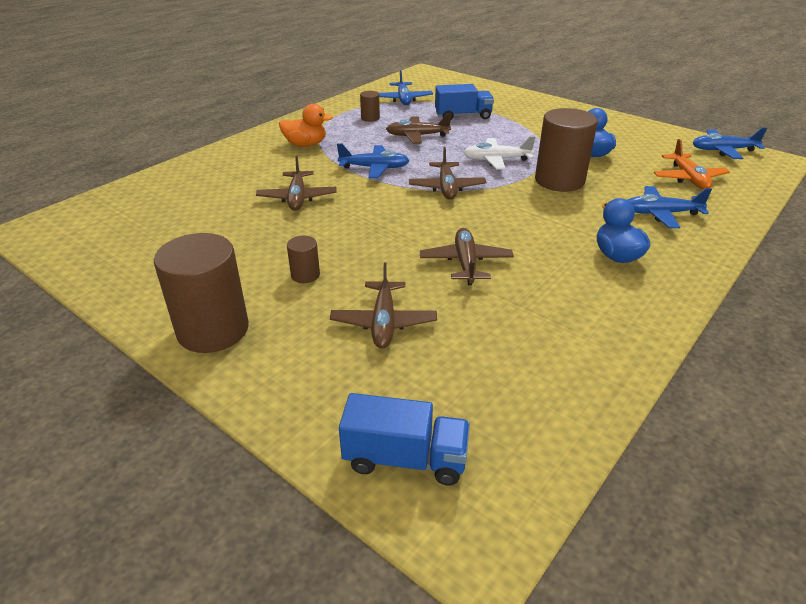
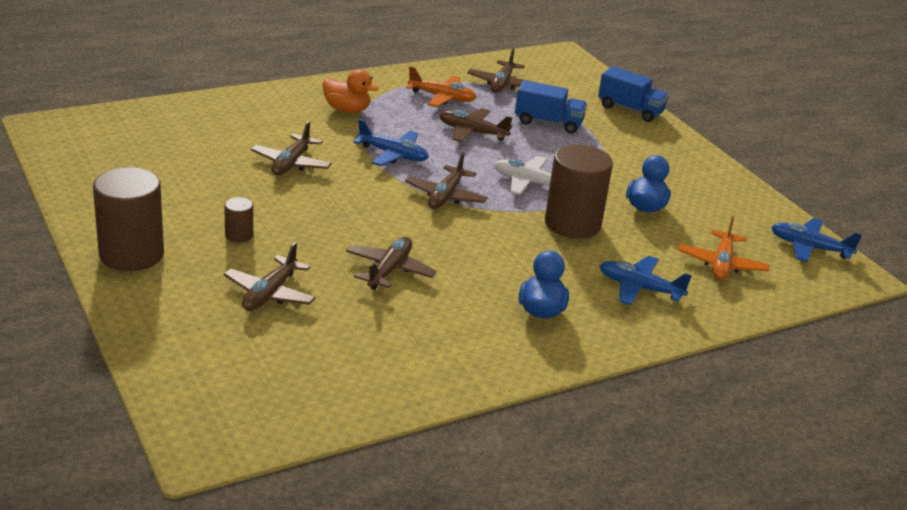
camera: 20 degrees right, 5 degrees down
(370, 118) = (442, 97): brown cylinder -> orange plane
(403, 99) = (502, 84): blue plane -> brown plane
(405, 459) = (199, 387): blue truck -> blue truck (630, 110)

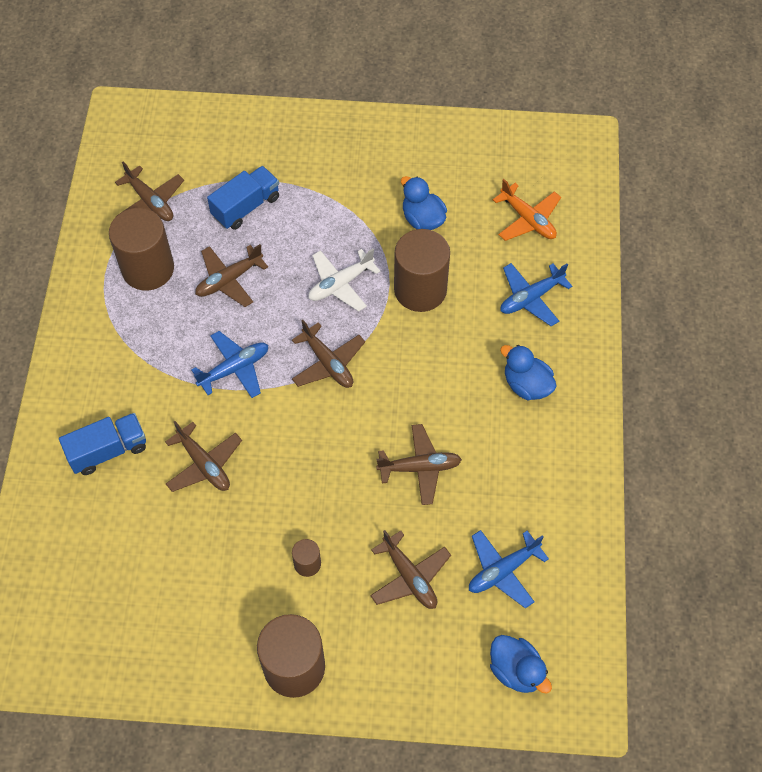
camera: 55 degrees left, 30 degrees up
(216, 386) = (516, 670): none -> blue duck
(347, 110) = (125, 365): orange duck -> none
(389, 270) = (420, 467): brown plane -> brown plane turned 120 degrees clockwise
(442, 97) = (148, 269): orange plane -> brown cylinder
(630, 110) = (259, 125): blue truck -> blue truck (108, 451)
(809, 247) = (535, 143): blue plane -> blue plane (503, 570)

